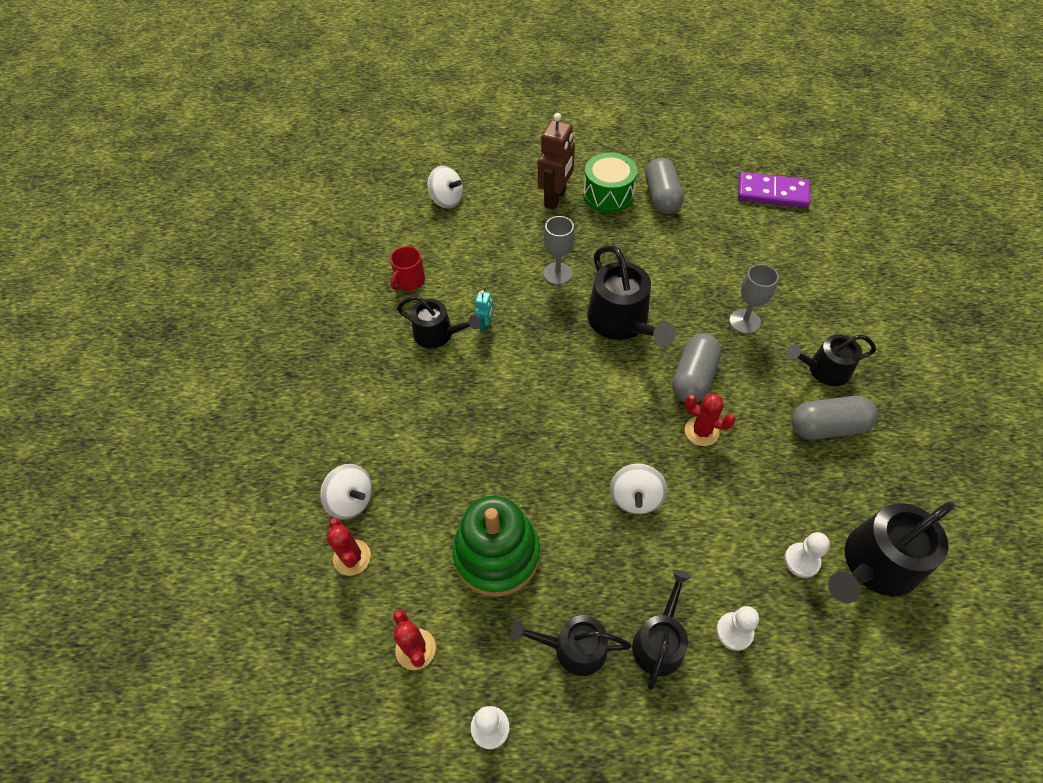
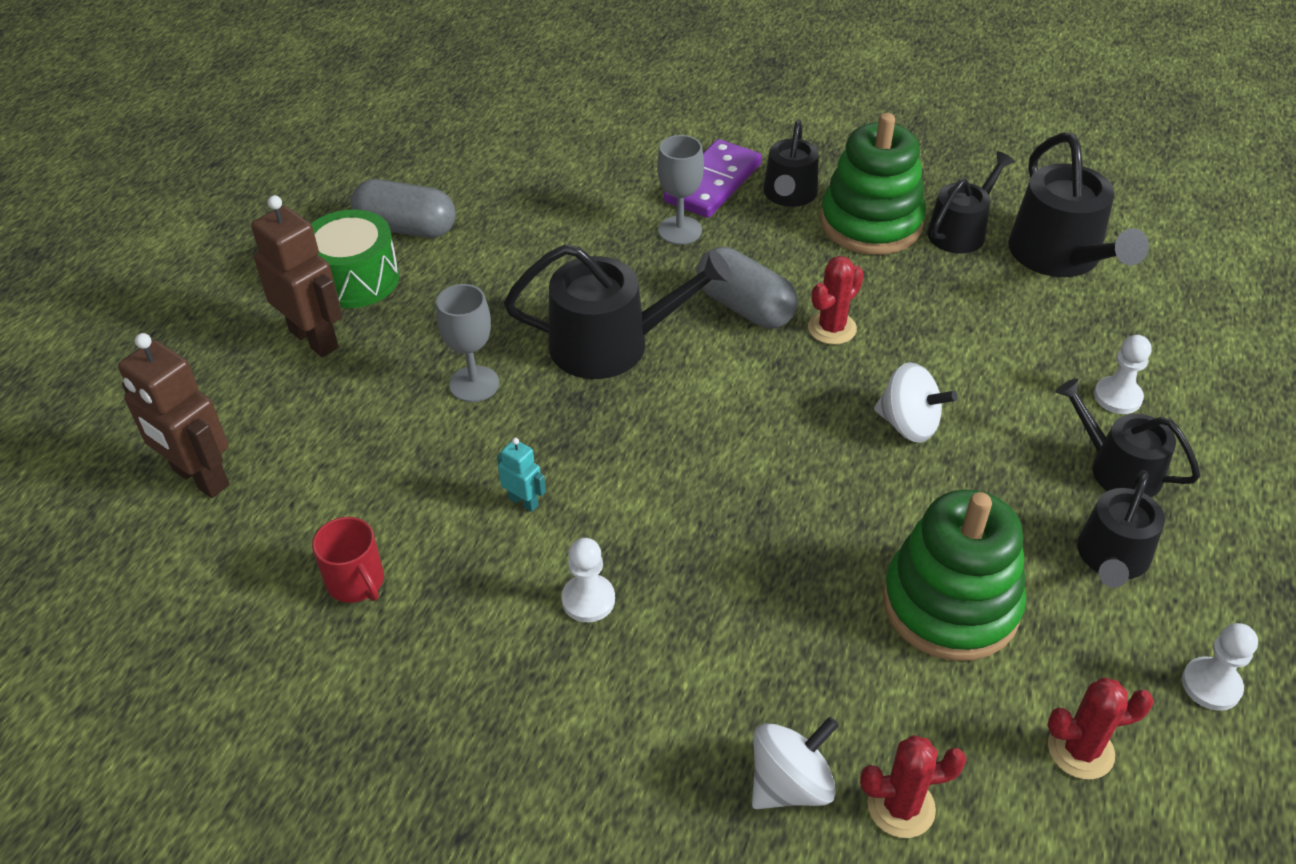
camera: 70 degrees left, 10 degrees down
(438, 334) = (503, 571): black watering can -> black watering can (961, 231)
(447, 200) = (200, 478): white spinning top -> brown robot
(772, 193) = (481, 130): purple domino -> purple domino (713, 183)
(801, 560) = (1040, 309): white pawn -> white pawn (588, 600)
(827, 427) = (871, 223): grey capsule -> green stacking toy

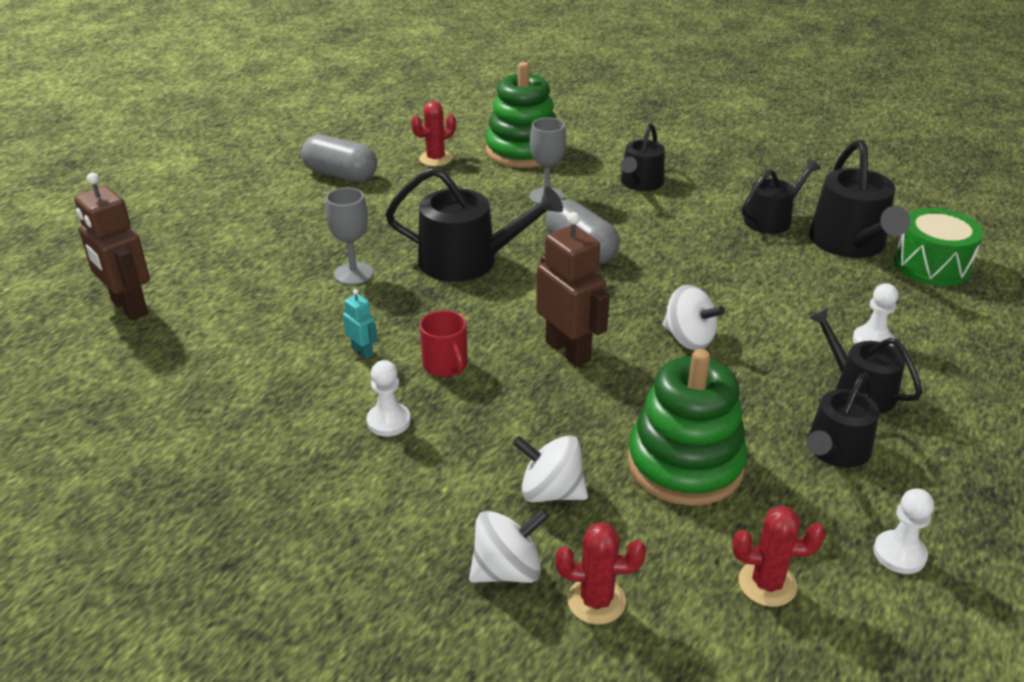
camera: 10 degrees right, 10 degrees down
(314, 339) = (246, 233): brown robot -> brown robot (568, 351)
(356, 279) = (291, 201): green drum -> green drum (931, 265)
(356, 582) = (215, 386): red mug -> red mug (445, 365)
(713, 183) = (582, 170): purple domino -> none
(809, 668) = (551, 492): none -> white spinning top
(832, 328) = (646, 270): red cactus -> red cactus (435, 159)
(871, 223) = (700, 207): green stacking toy -> green stacking toy (522, 151)

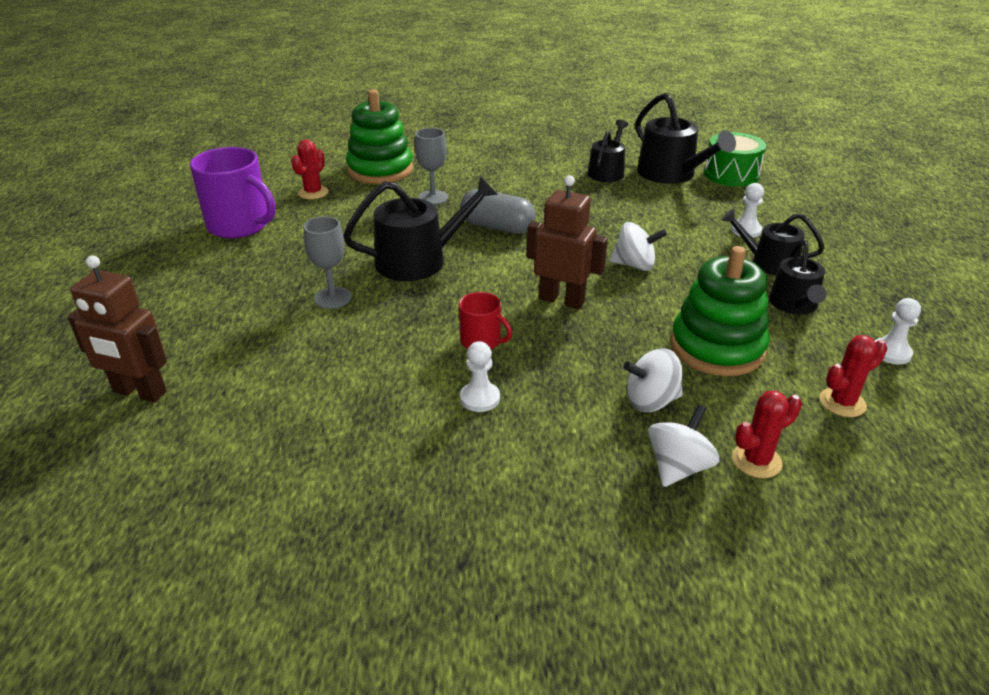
camera: 30 degrees left, 0 degrees up
(341, 175) = (240, 225): grey capsule -> purple mug
(362, 351) = (403, 354): turquoise robot -> none
(640, 183) = (493, 171): black watering can -> none

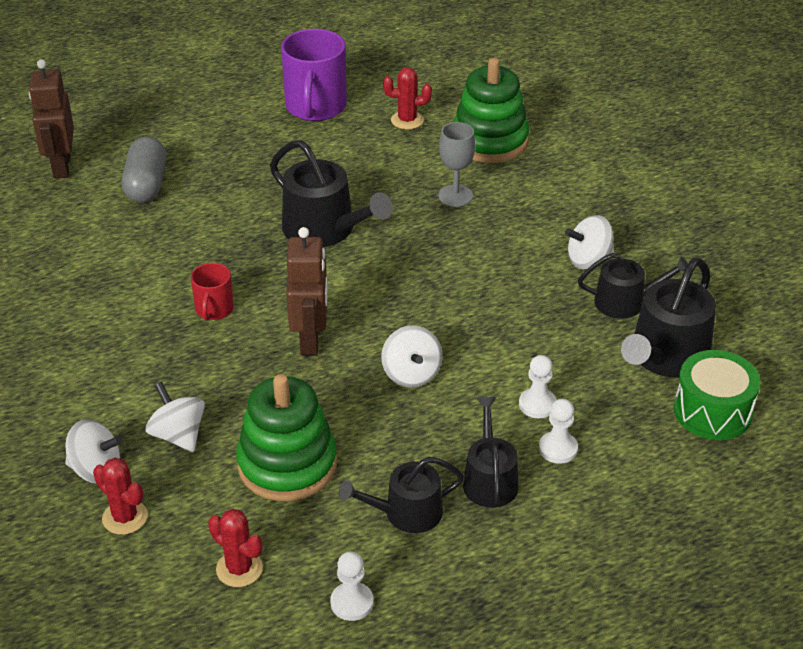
camera: 65 degrees right, 5 degrees up
(332, 298) = (231, 204): grey goblet -> none
(480, 398) = (133, 333): white pawn -> white pawn (537, 404)
(497, 227) = (424, 258): grey capsule -> grey capsule (146, 184)
(553, 172) = (588, 260): none -> white spinning top

